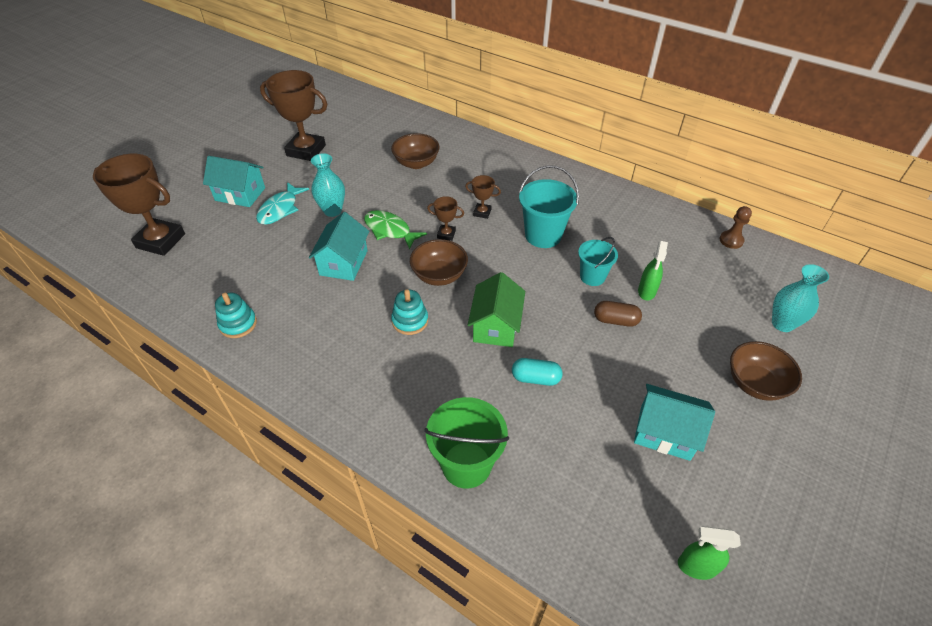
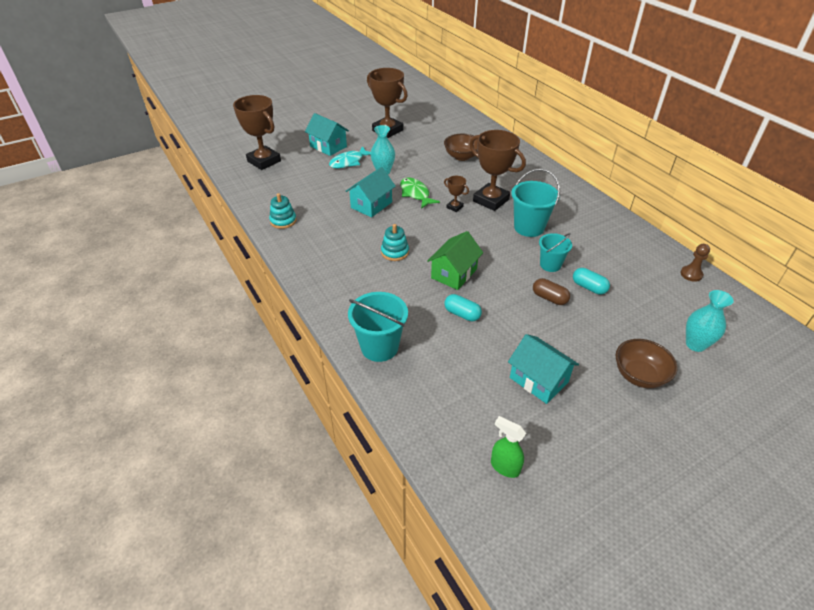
camera: 25 degrees right, 5 degrees down
(439, 275) = (433, 231): brown bowl -> none
(466, 464) = (379, 347): green bucket -> turquoise bucket
(482, 212) = (491, 200): brown trophy -> brown trophy, size x2.17
(646, 292) = (589, 287): green spray bottle -> turquoise capsule

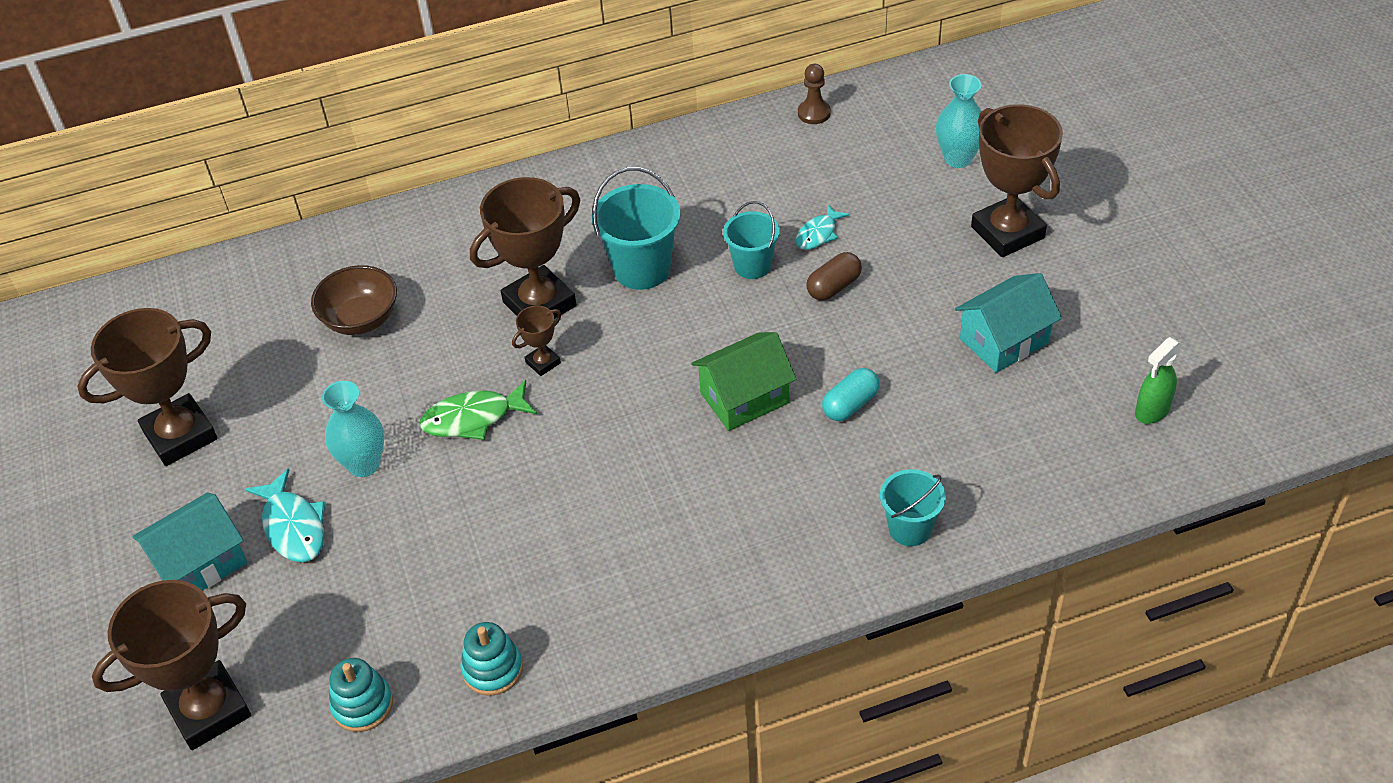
camera: 75 degrees left, 5 degrees up
(371, 205) = (487, 499): turquoise house -> none
(379, 347) = (910, 528): turquoise bucket -> turquoise bucket, size x0.64
(395, 252) = (660, 477): turquoise stacking toy -> turquoise stacking toy (362, 705)
(454, 273) = (744, 398): green house -> green house turned 75 degrees counterclockwise
(589, 287) = (818, 234): turquoise capsule -> turquoise fish
(639, 375) = (1007, 232): brown bowl -> brown trophy

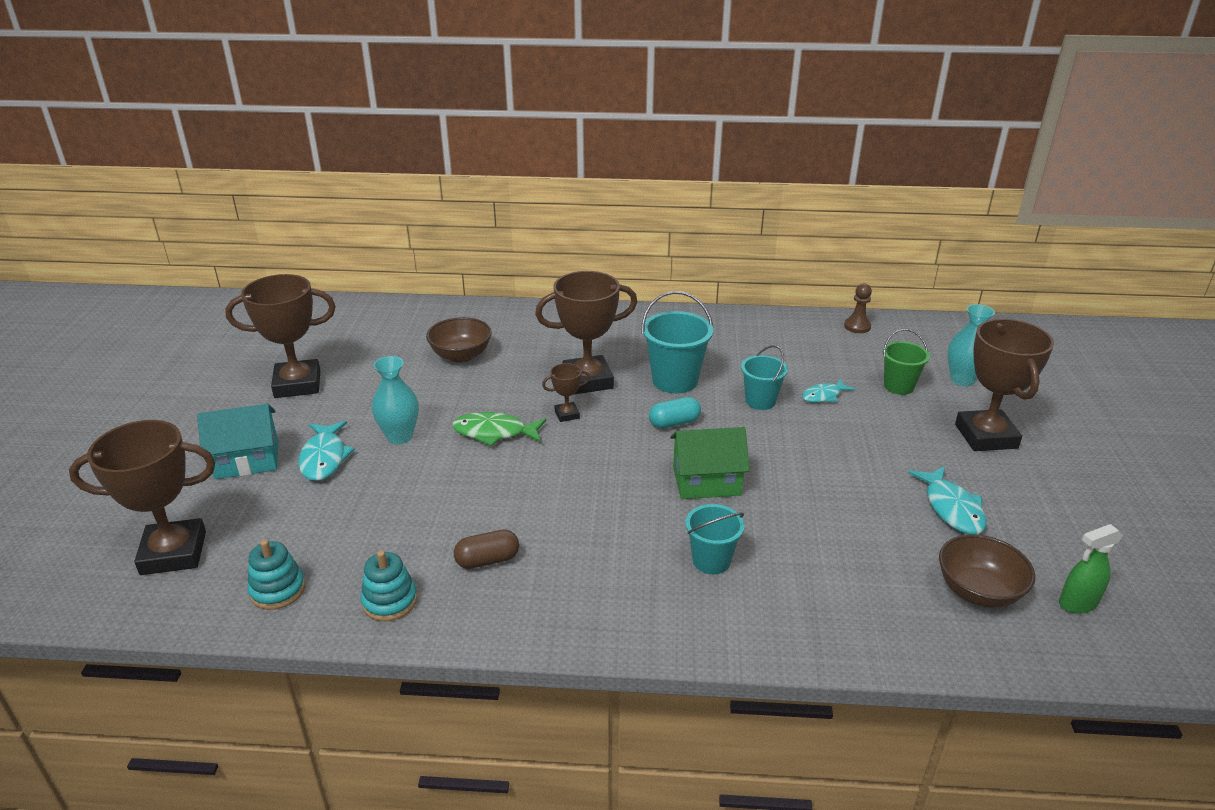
camera: 20 degrees right, 15 degrees down
(834, 287) = (819, 431): brown capsule -> brown capsule (487, 560)
(850, 405) = (792, 512): turquoise capsule -> turquoise capsule (674, 423)
(894, 191) = (899, 386): none -> green bucket
(910, 528) = (800, 620): turquoise bucket -> turquoise bucket (711, 560)
(1004, 341) = (951, 508): turquoise house -> turquoise fish
(1060, 432) = (978, 591): none -> brown bowl

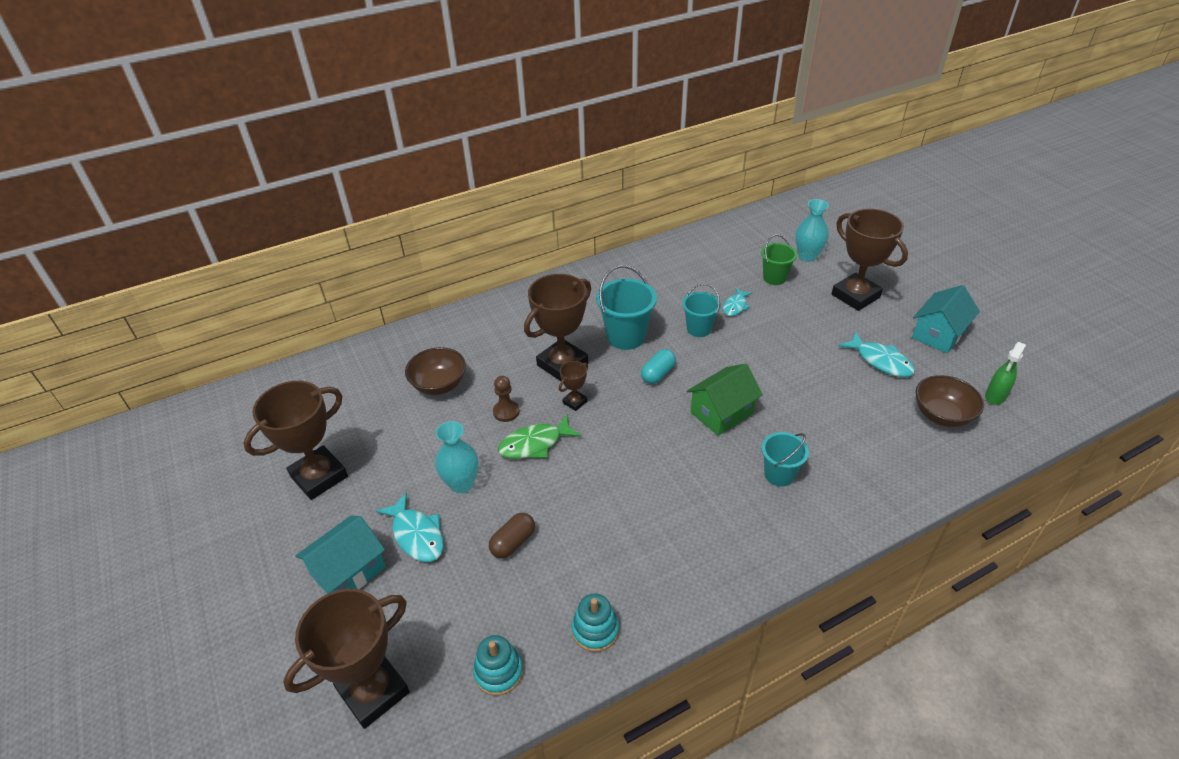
camera: 30 degrees left, 10 degrees up
(487, 560) = (633, 556): brown capsule -> brown capsule (513, 542)
(857, 326) = (708, 237): brown pawn -> brown pawn (506, 412)
(1062, 512) = (938, 334): none -> turquoise house

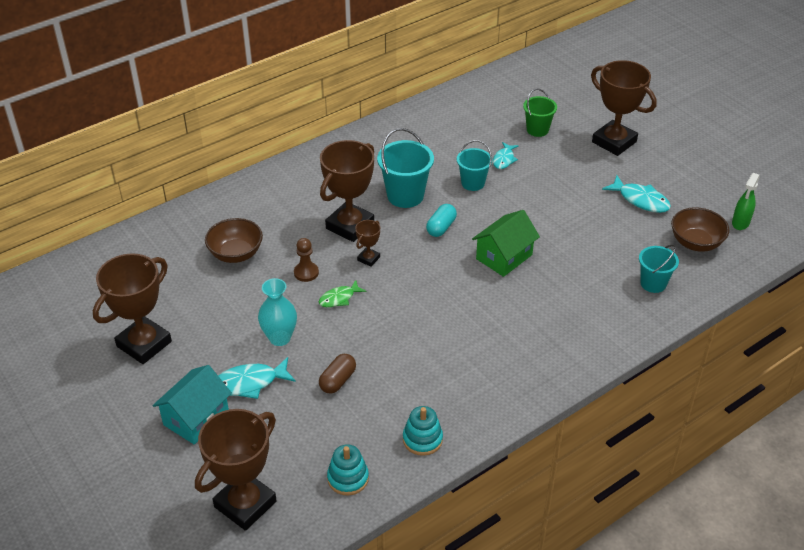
camera: 10 degrees left, 0 degrees up
(417, 535) = (250, 383): turquoise fish -> turquoise fish turned 120 degrees clockwise
(535, 444) = (339, 298): green fish -> green fish, size x0.65
(779, 474) = (560, 304): turquoise bucket -> turquoise bucket (653, 283)
(807, 256) = (566, 107): turquoise vase -> none
(938, 334) = (690, 172): turquoise house -> none

